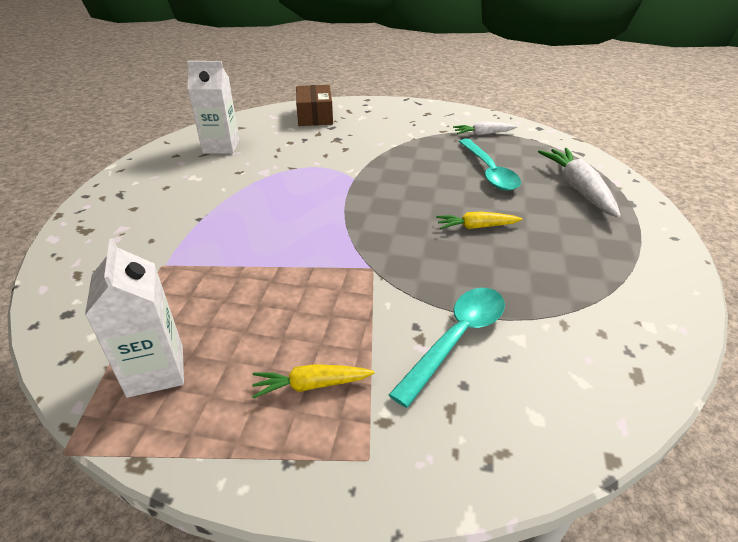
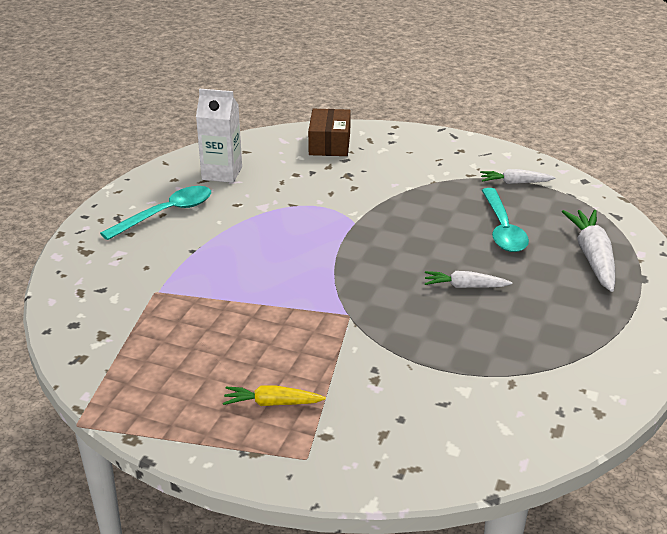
camera: 10 degrees right, 5 degrees down
(156, 371) = (147, 377): white carton -> none
(457, 338) = (408, 383): turquoise spoon -> turquoise spoon (166, 213)
(476, 227) = (465, 286): yellow carrot -> white carrot

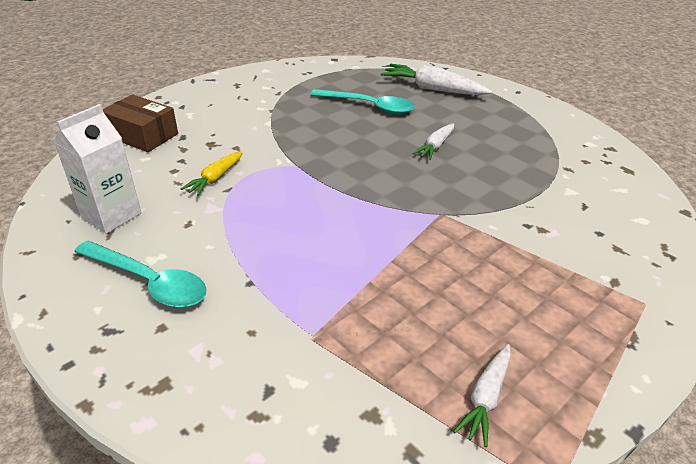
camera: 65 degrees left, 5 degrees up
(166, 213) = (149, 282): turquoise spoon -> turquoise spoon turned 135 degrees clockwise
(273, 403) = (559, 301): yellow carrot -> yellow carrot (216, 178)
(515, 183) = (310, 81): white carrot -> white carrot (486, 397)

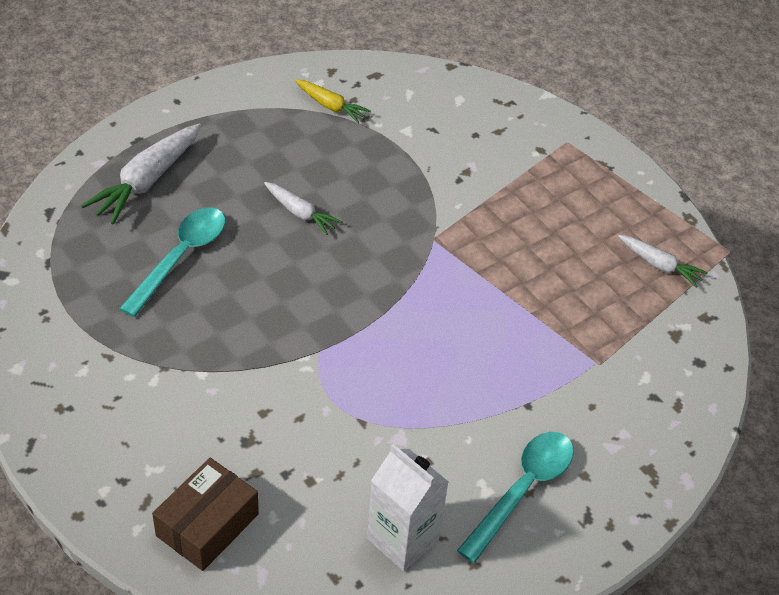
camera: 85 degrees left, 10 degrees up
(216, 178) = (336, 434): yellow carrot -> yellow carrot (330, 106)

